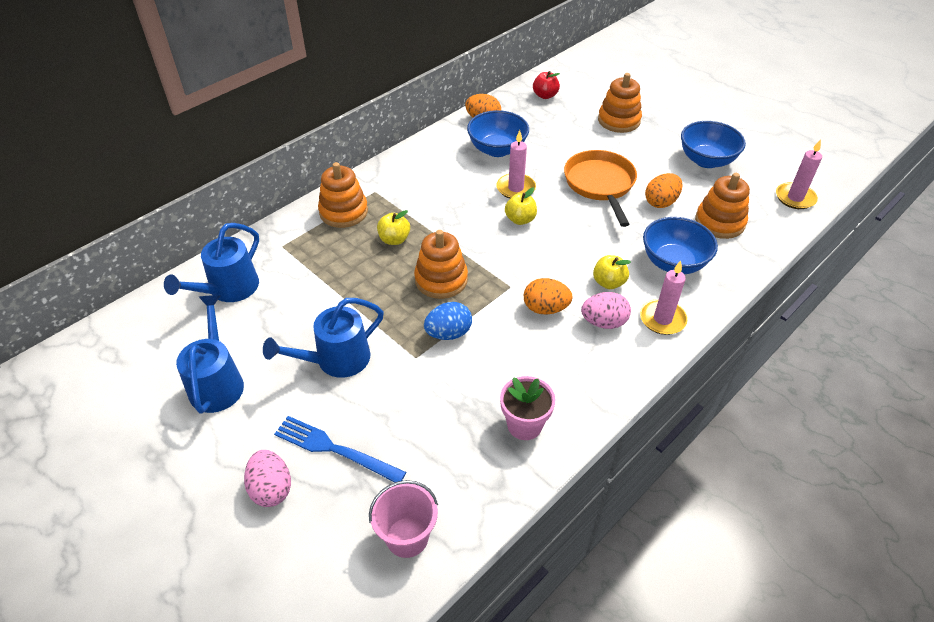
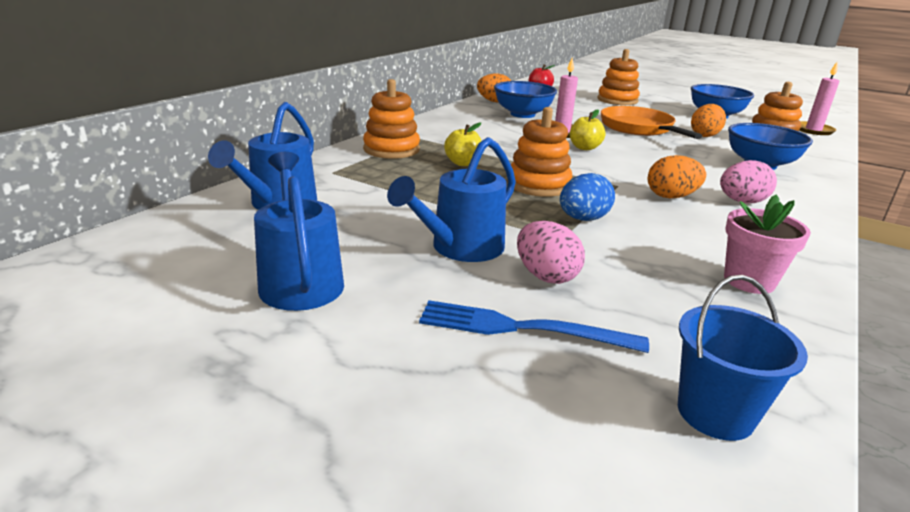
camera: 15 degrees left, 20 degrees down
(271, 489) = (452, 383): pink egg -> pink egg (546, 276)
(407, 537) = (715, 413): pink bucket -> blue bucket
(608, 282) = (714, 178): yellow apple -> none
(662, 319) = (796, 196): pink candle -> none

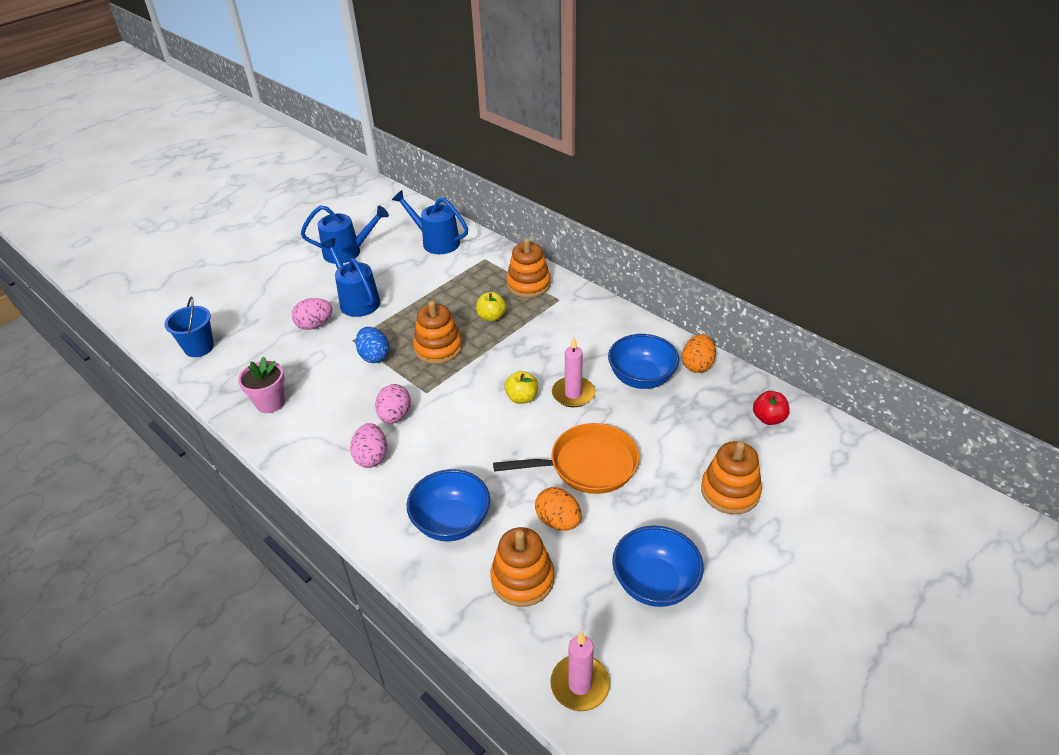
camera: 105 degrees right, 15 degrees up
(521, 328) = (277, 309): blue fork -> none
(671, 196) = (395, 416): orange egg -> pink egg

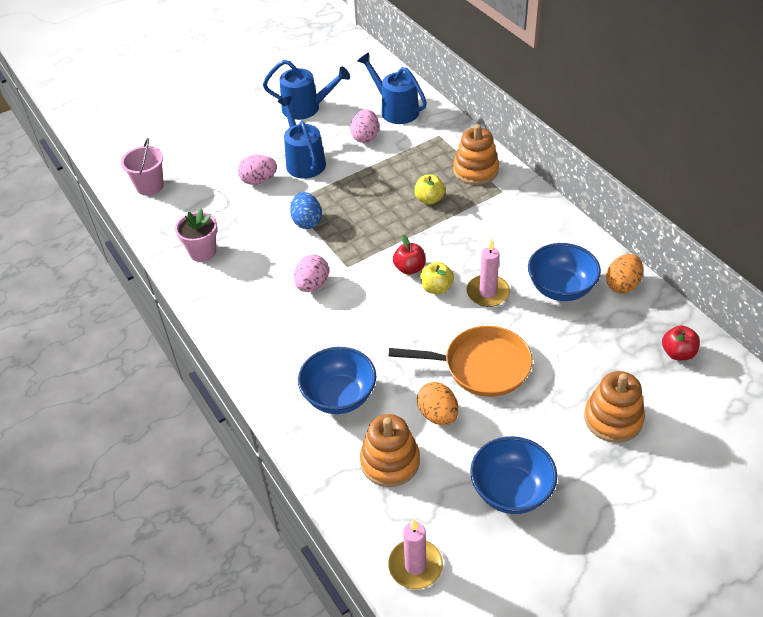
camera: 15 degrees right, 5 degrees up
(199, 347) = (150, 186): blue bucket -> pink bucket
(371, 457) = (282, 321): pink egg -> pink egg (365, 137)
(438, 348) = (369, 223): orange stacking toy -> none
(490, 384) = (409, 268): none -> red apple

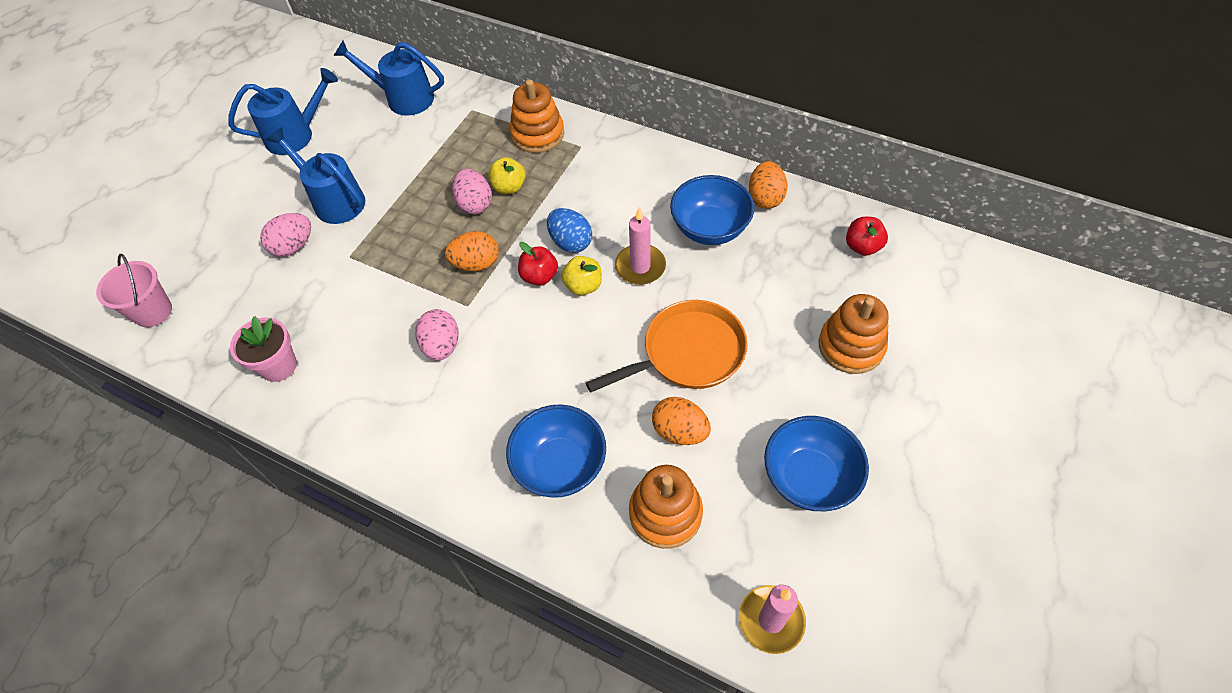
camera: 30 degrees left, 10 degrees up
(307, 221) = (385, 272): blue egg -> blue egg (570, 242)
(365, 137) = (389, 143): pink egg -> pink egg (475, 204)
(371, 241) = (476, 264): none -> orange egg

